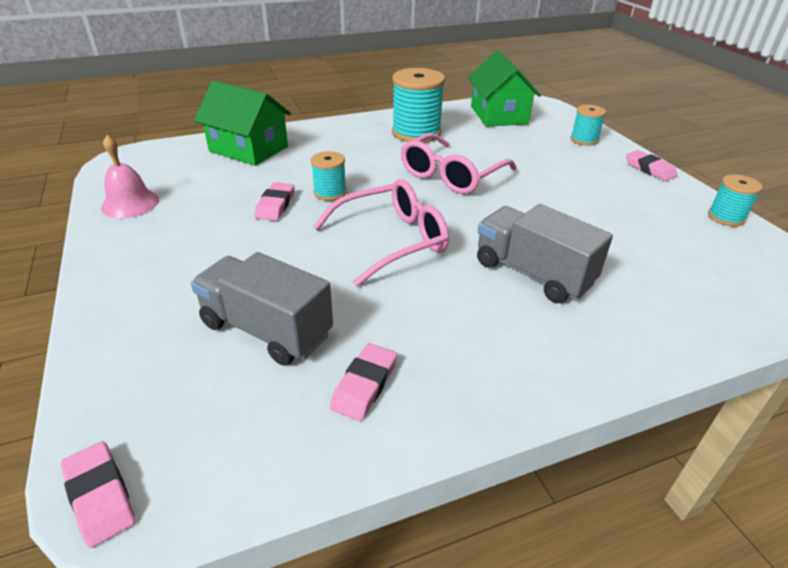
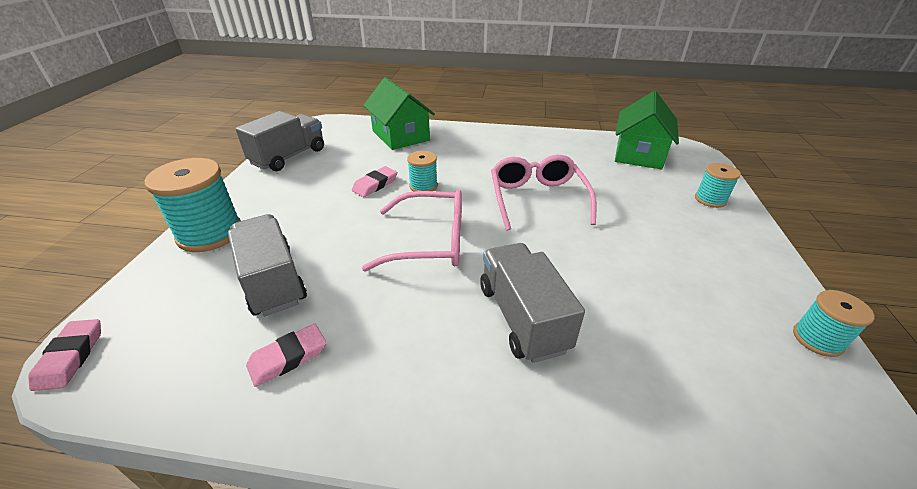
camera: 30 degrees right, 0 degrees up
(130, 203) = (289, 157): pink bell -> grey truck
(416, 133) = (543, 153): turquoise spool -> turquoise spool (210, 233)
(451, 175) = (537, 199): pink glasses -> pink glasses turned 105 degrees clockwise
(649, 169) = (762, 252): pink eraser -> none

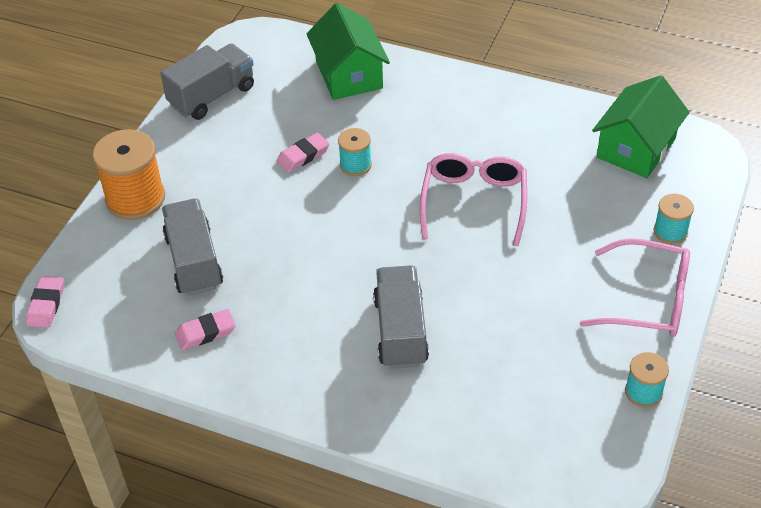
camera: 15 degrees right, 10 degrees up
(210, 233) = (135, 198): turquoise spool -> orange spool
(430, 241) = (343, 240): pink glasses -> pink glasses (648, 300)

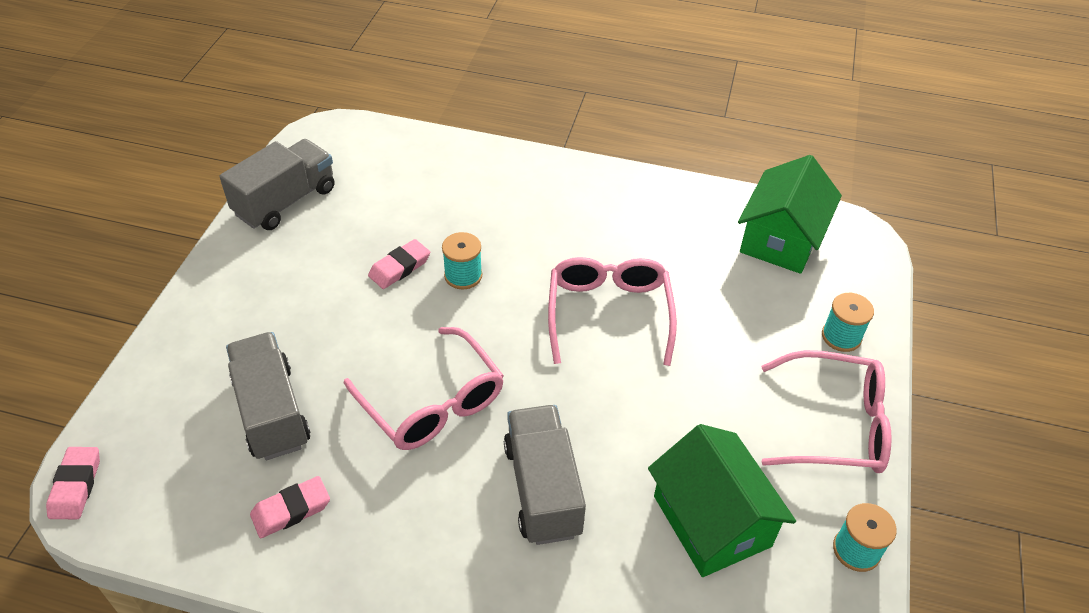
camera: 10 degrees left, 0 degrees up
(135, 198) = (194, 333): orange spool -> none
(320, 263) = (432, 403): none -> pink glasses
(349, 74) = (444, 169): green house -> green house (712, 521)

